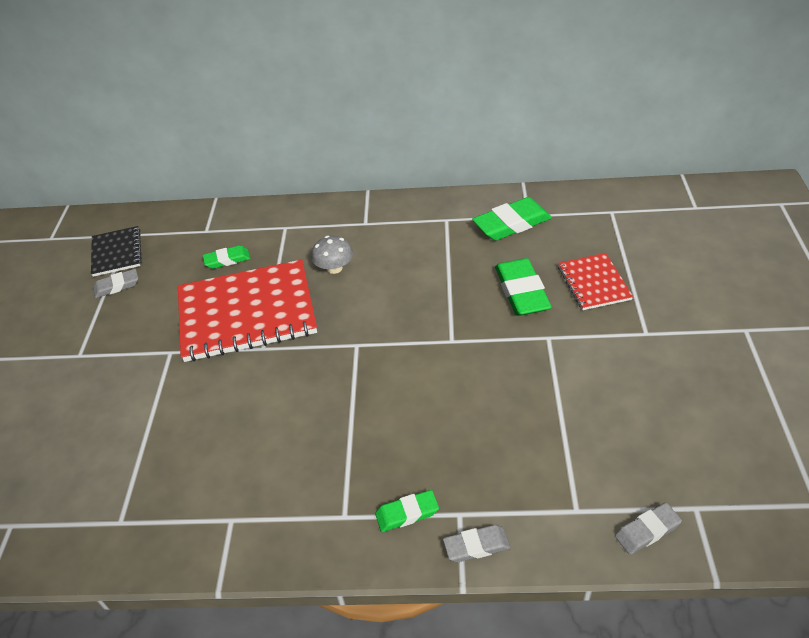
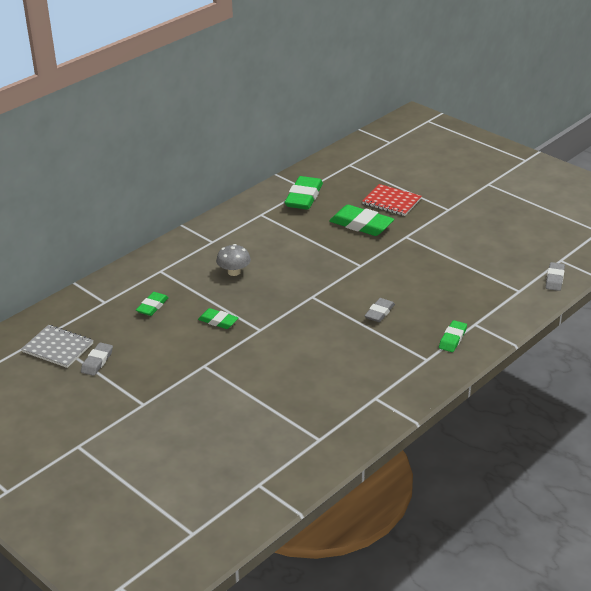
camera: 50 degrees left, 10 degrees down
(116, 253) = (58, 348): black notebook -> grey notebook
(247, 312) = (218, 321): red notebook -> green eraser
(476, 546) = (499, 328): grey eraser -> grey eraser (379, 312)

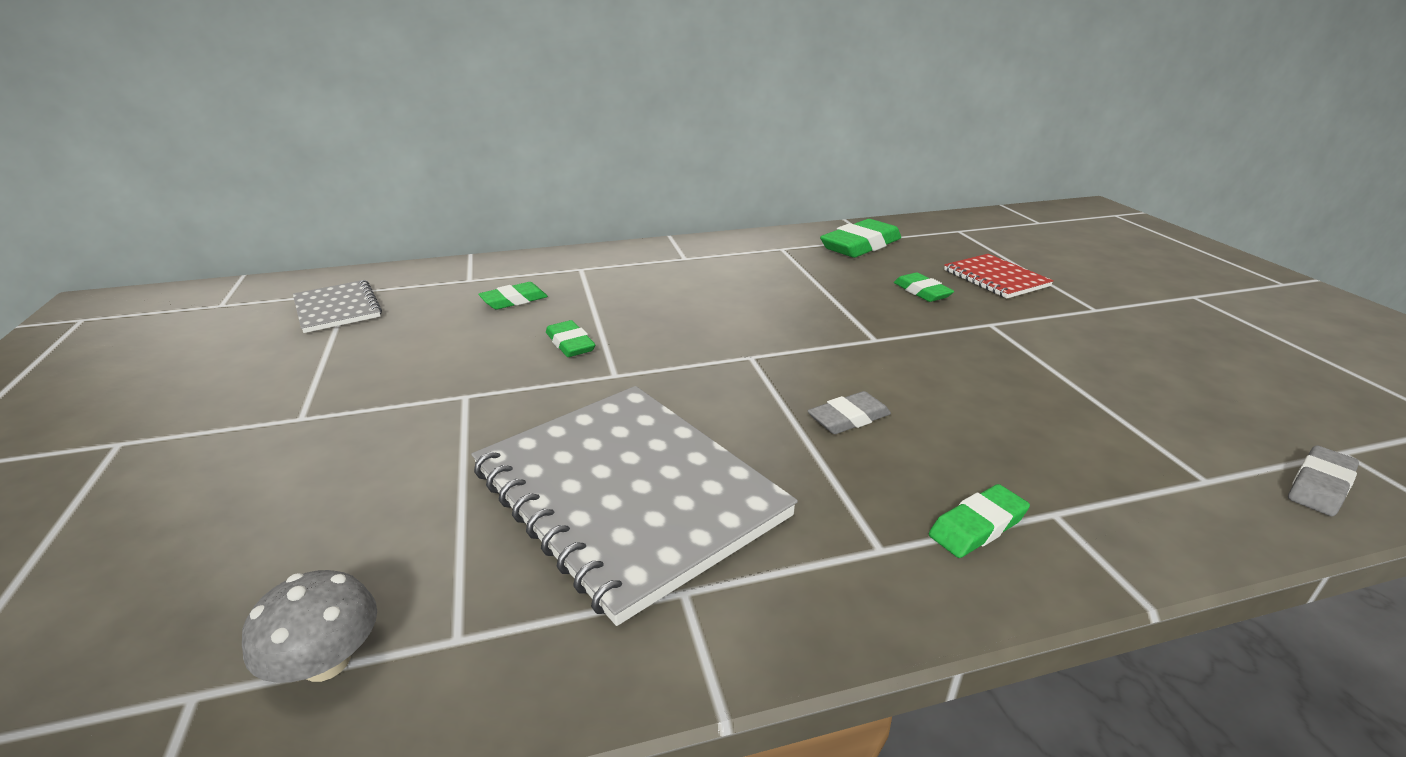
camera: 30 degrees right, 5 degrees down
(97, 361) = (348, 339): grey eraser -> none
(234, 272) = (671, 294): grey mushroom -> grey mushroom (326, 662)
(323, 376) = (628, 493): none -> grey notebook
(361, 225) = (922, 292): green eraser -> green eraser, size x0.57

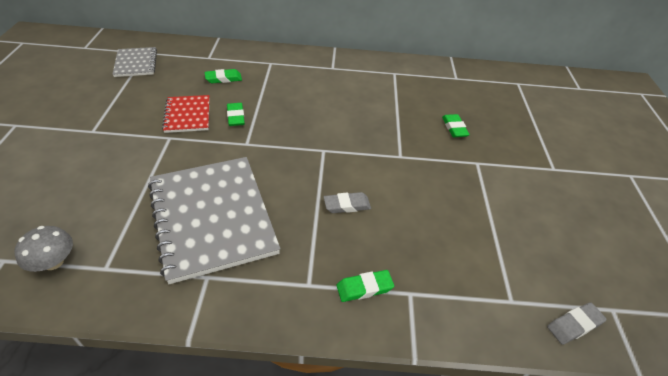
camera: 15 degrees right, 15 degrees up
(860, 245) = (444, 82): green eraser -> none
(996, 278) = (509, 129): red notebook -> red notebook (188, 115)

